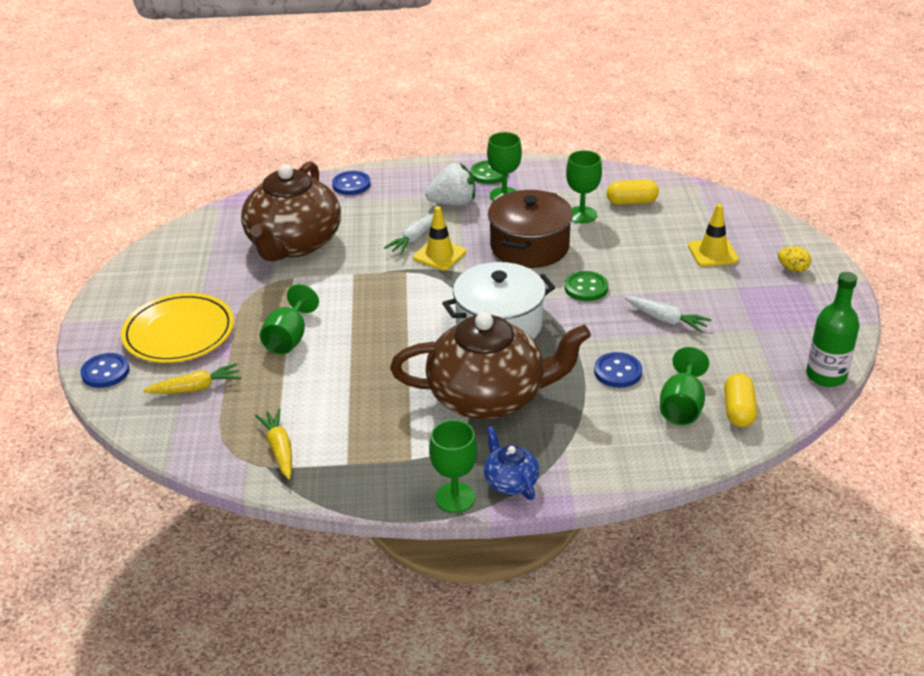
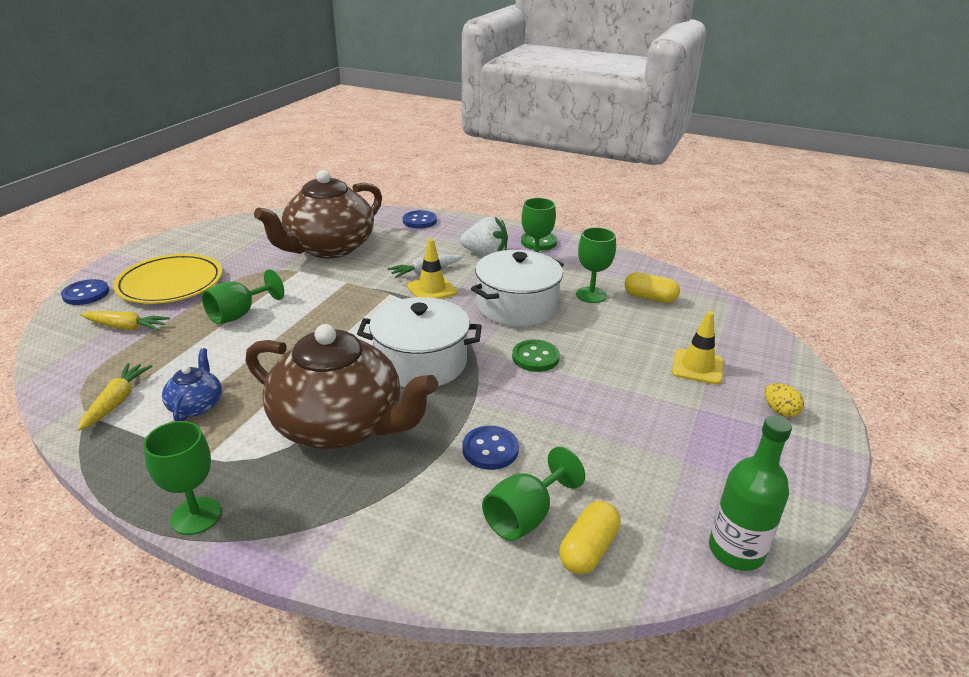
camera: 25 degrees right, 5 degrees down
(510, 481) = (265, 523): blue teapot -> blue teapot (196, 405)
(529, 247) = (517, 306): brown pot -> white pot
(666, 320) = (590, 415): white carrot -> none

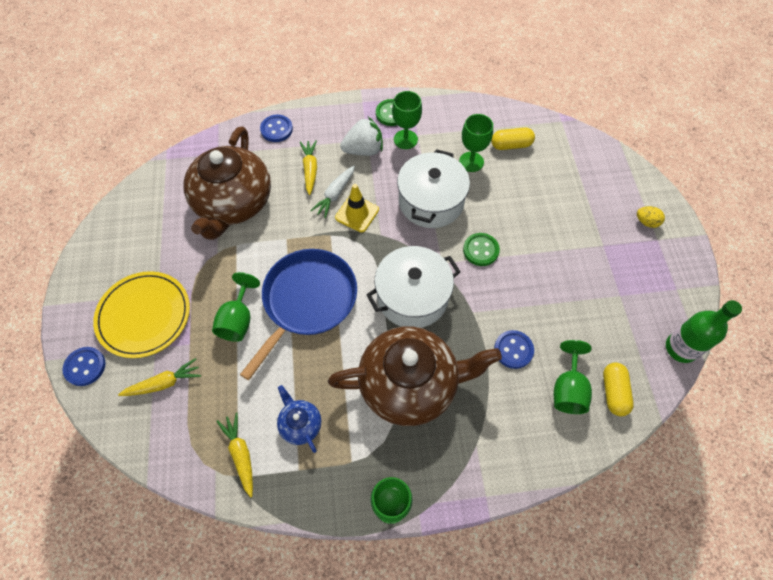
camera: 30 degrees left, 30 degrees up
(314, 326) = (307, 301): none -> blue pan
(420, 251) = (310, 170): none -> yellow carrot
(697, 367) = (581, 205): yellow traffic cone -> none

